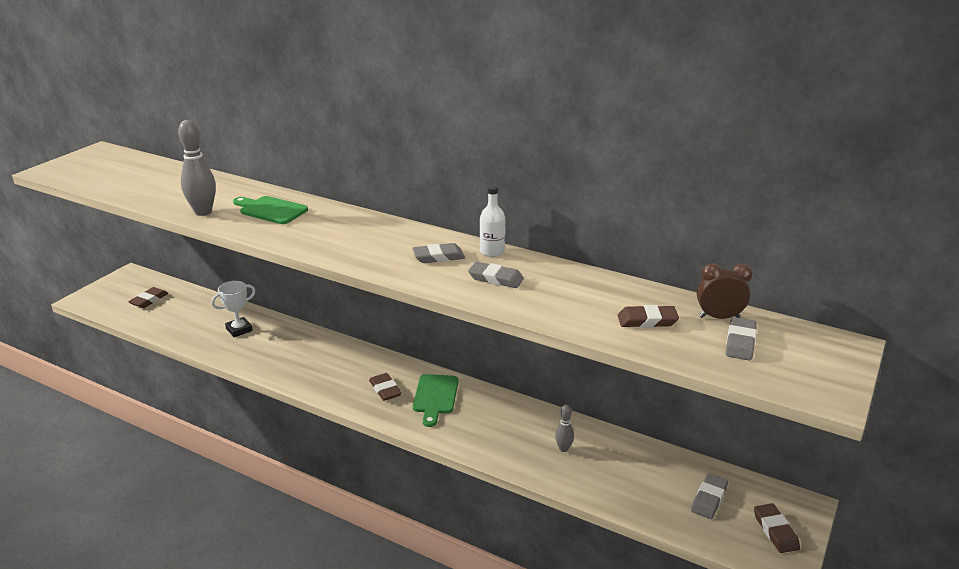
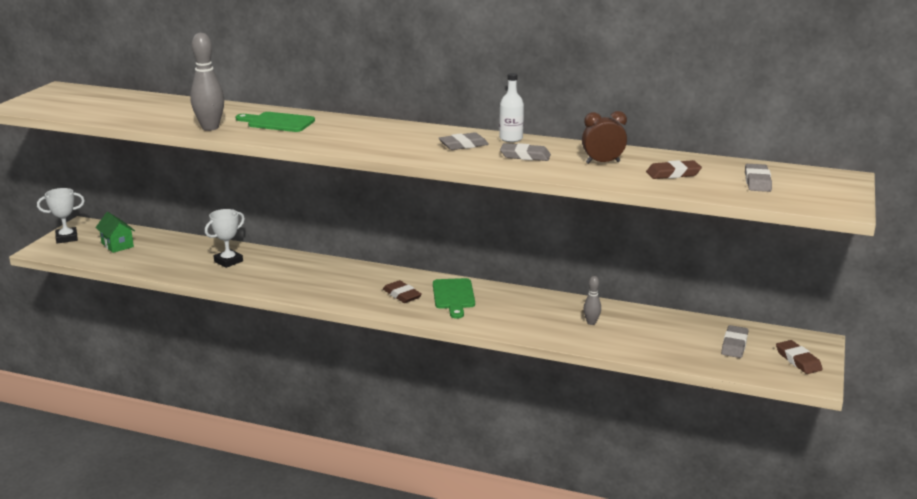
camera: 10 degrees left, 5 degrees down
(109, 288) = (67, 238): none -> white trophy
(149, 300) = (117, 245): brown eraser -> green house
(719, 317) = (733, 168): brown clock -> brown clock (602, 162)

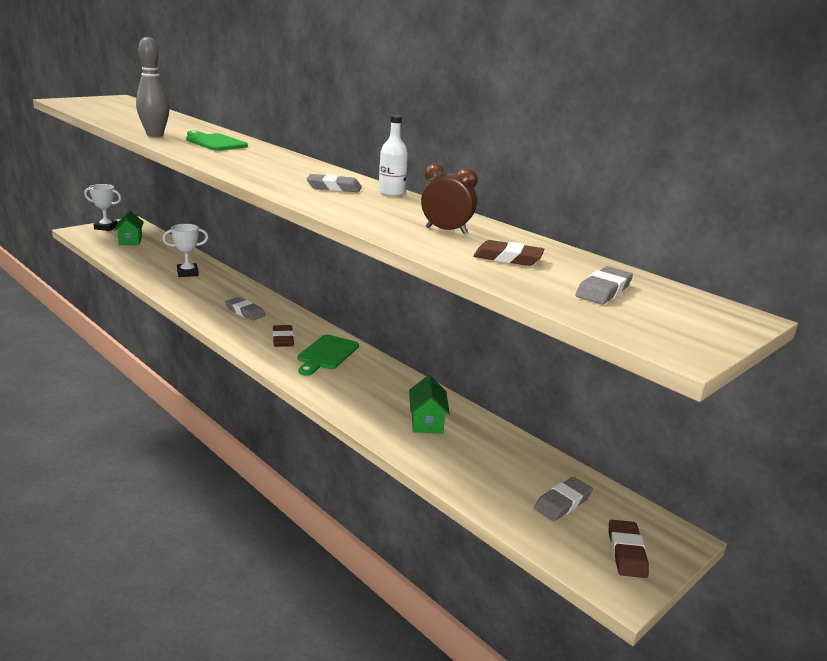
camera: 25 degrees right, 0 degrees up
(525, 156) = (375, 208): grey eraser -> grey eraser (245, 312)
(591, 322) = (427, 422): grey bowling pin -> green house

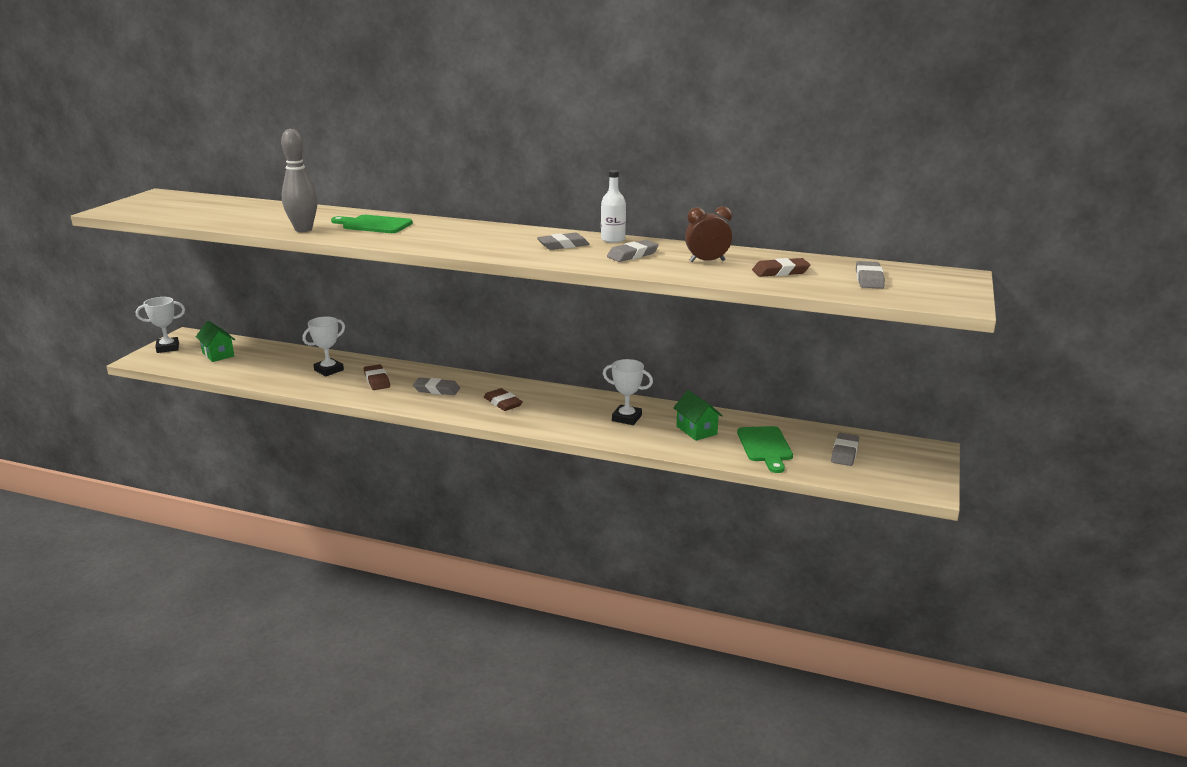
camera: 25 degrees left, 0 degrees up
(326, 354) = (556, 404): green cutting board -> green cutting board (765, 447)
(373, 387) = (626, 418): none -> white trophy
(382, 209) = (632, 255): none -> grey eraser
(626, 552) = (911, 468): brown eraser -> brown eraser (377, 380)

